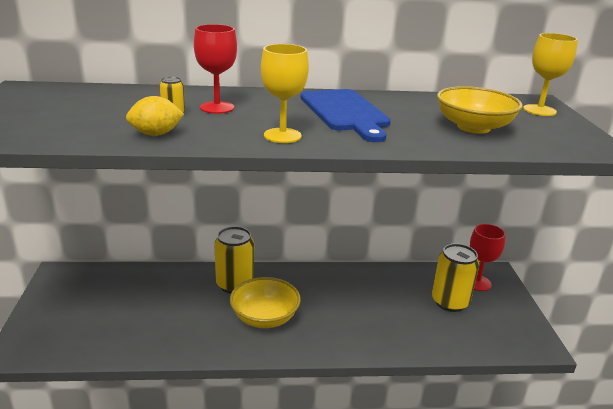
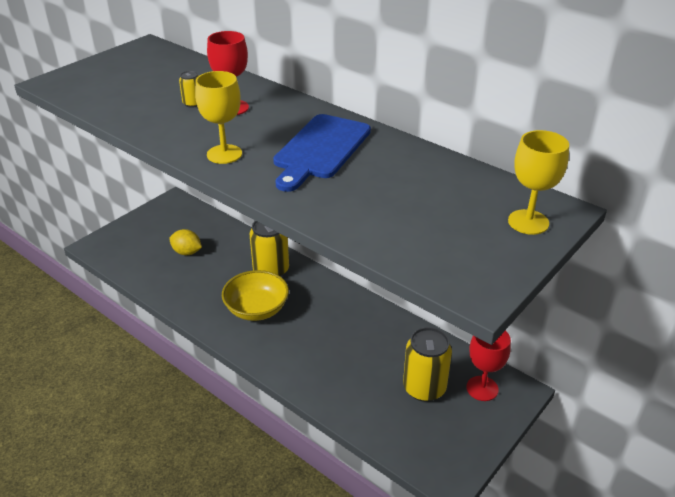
camera: 45 degrees right, 10 degrees up
(156, 134) = (148, 120): yellow lemon -> yellow lemon (187, 252)
(473, 127) = (401, 211): yellow bowl -> none

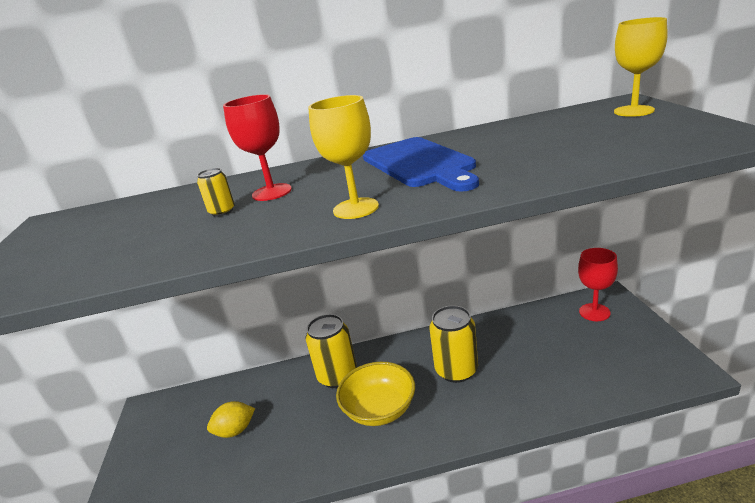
camera: 45 degrees left, 10 degrees down
(424, 388) = (573, 342): yellow can -> yellow can (456, 370)

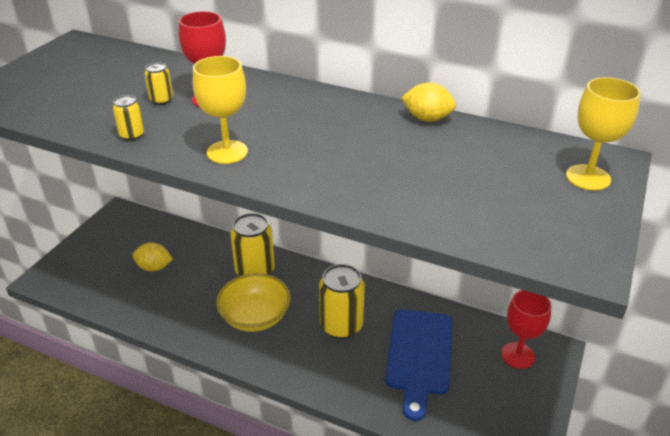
camera: 30 degrees right, 10 degrees up
(234, 241) = (132, 135): none -> yellow can
(419, 164) = (331, 132): blue cutting board -> blue cutting board (419, 355)
(473, 132) = (427, 119): none -> yellow lemon

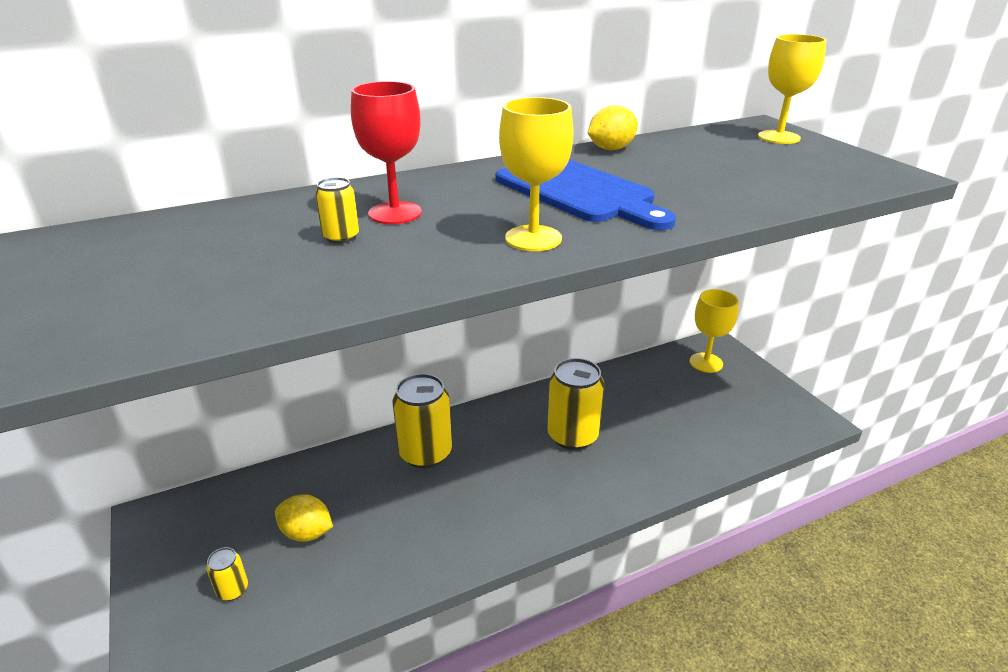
camera: 50 degrees left, 5 degrees down
(132, 135) = (396, 277): yellow can -> yellow can (232, 589)
(154, 267) = (306, 533): yellow lemon -> yellow lemon turned 60 degrees clockwise
(255, 317) = (494, 488): yellow bowl -> none
(419, 355) = (657, 411): blue cutting board -> blue cutting board (578, 192)
(518, 355) = (706, 363): red goblet -> yellow goblet

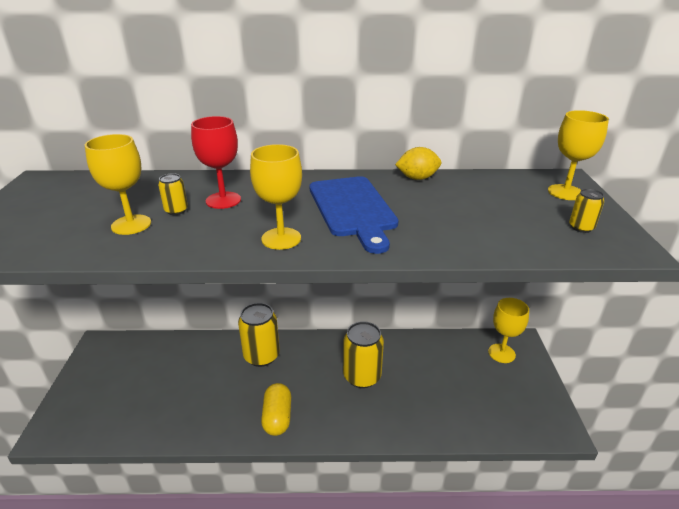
camera: 25 degrees right, 0 degrees up
(232, 589) = (108, 401): yellow can -> yellow can (581, 227)
(293, 266) = (131, 225): none -> yellow goblet
(306, 533) = (164, 382): yellow lemon -> none
(503, 519) = (277, 417): none -> yellow capsule

